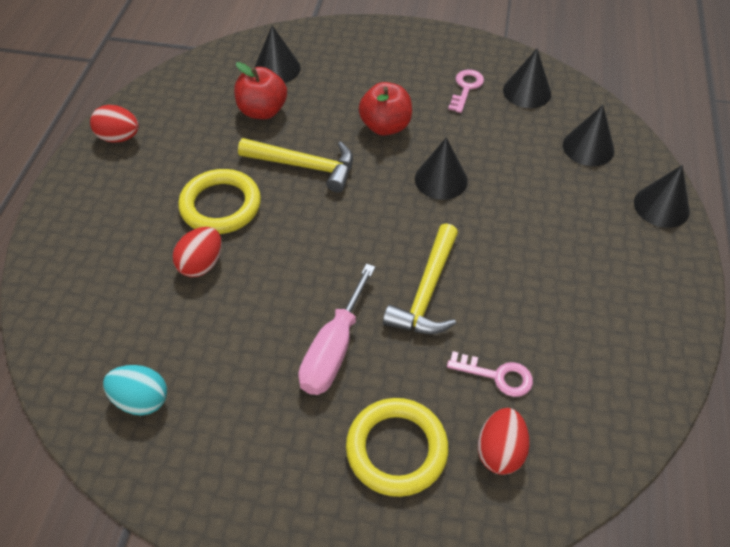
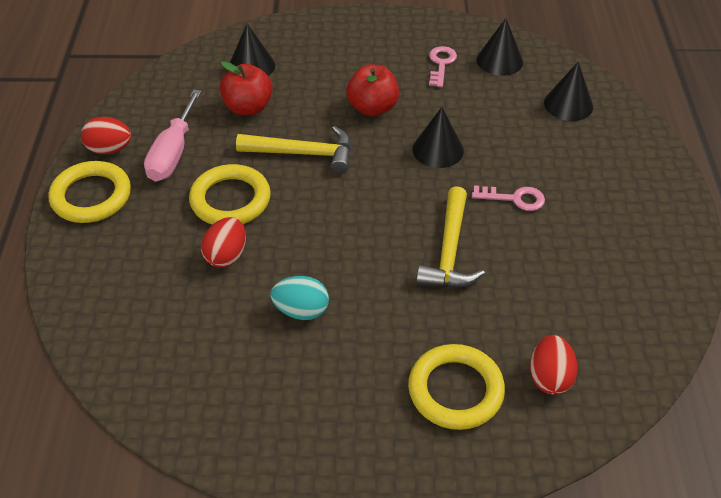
camera: 10 degrees left, 5 degrees down
(89, 184) = (91, 196): none -> yellow ring
(141, 400) = (201, 384): turquoise egg -> turquoise egg (301, 311)
(333, 349) = (375, 313): pink screwdriver -> pink screwdriver (173, 153)
(497, 376) = (532, 314): pink key -> pink key (514, 198)
(661, 206) = (646, 148): black cone -> none

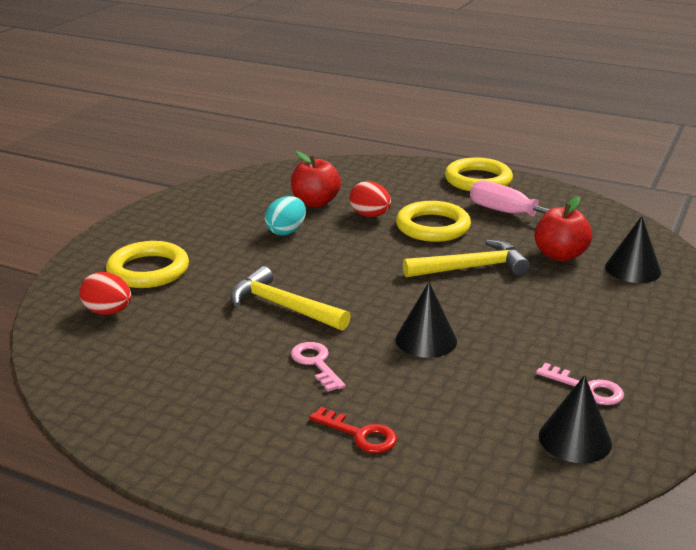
camera: 115 degrees right, 20 degrees down
(109, 149) = (533, 192): red egg -> none
(303, 153) = (471, 268): yellow hammer -> yellow hammer turned 135 degrees counterclockwise
(372, 108) = (522, 320): red apple -> red apple (315, 202)
(514, 198) = (316, 363): pink key -> pink key turned 120 degrees clockwise
(568, 104) = (447, 465): black cone -> none
(573, 149) = (360, 434): none -> red key

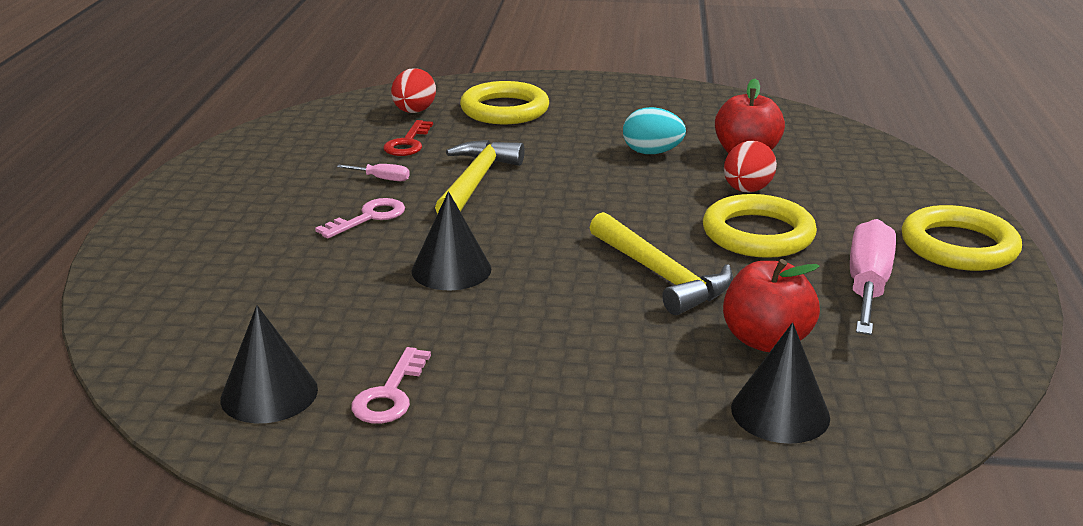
camera: 70 degrees right, 0 degrees up
(244, 347) = (382, 179): none -> pink screwdriver
(360, 434) = (244, 261): red key -> red key (408, 143)

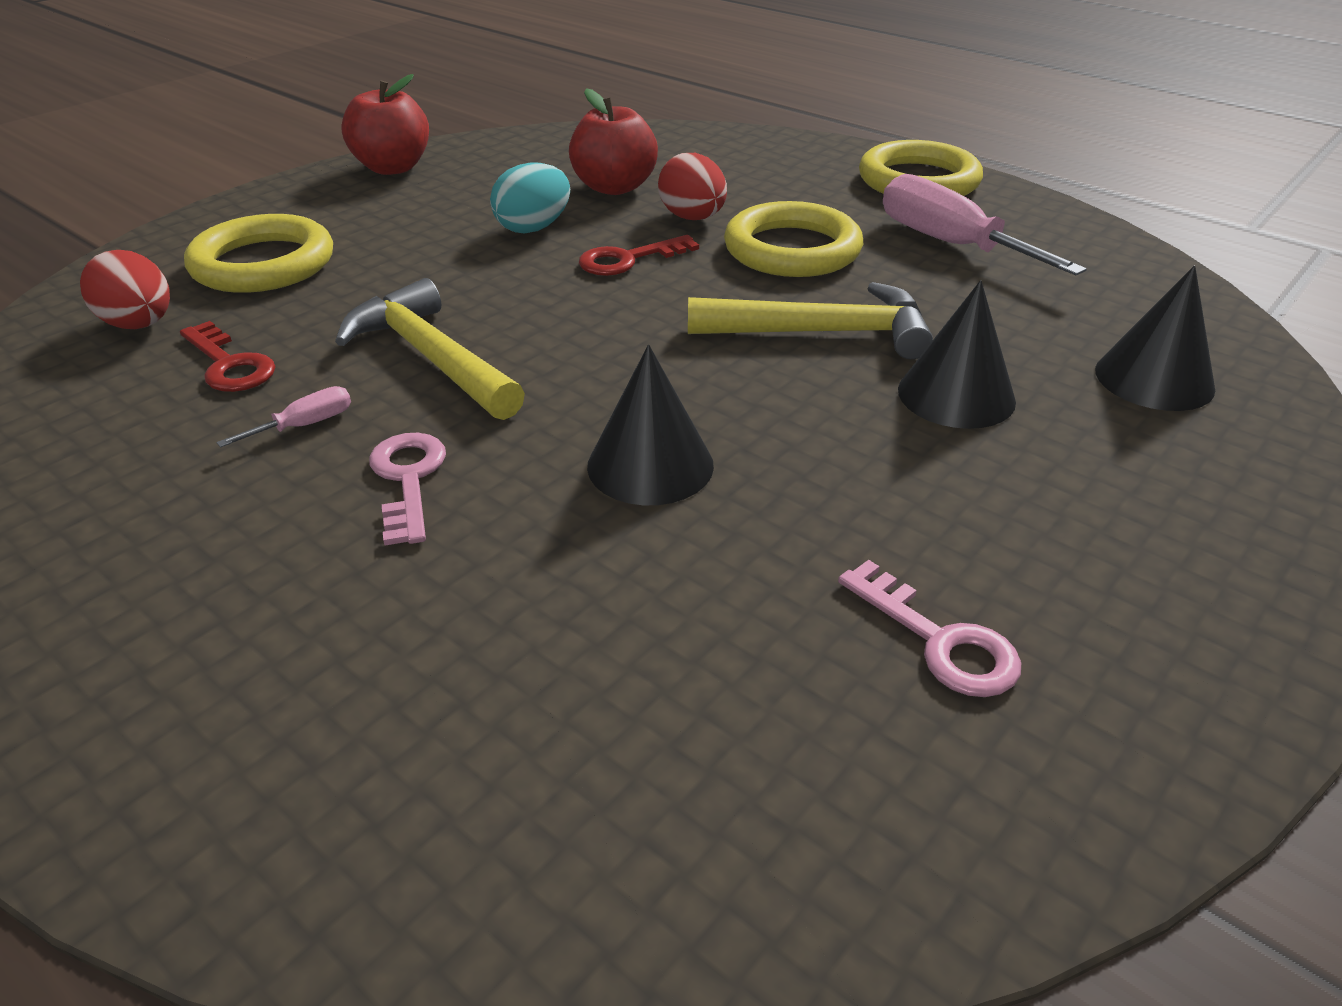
camera: 55 degrees left, 10 degrees up
(269, 394) = (850, 776): black cone -> black cone (956, 395)
(658, 191) = (628, 260): none -> red key
(765, 340) = (1011, 331): red apple -> red apple (392, 168)

